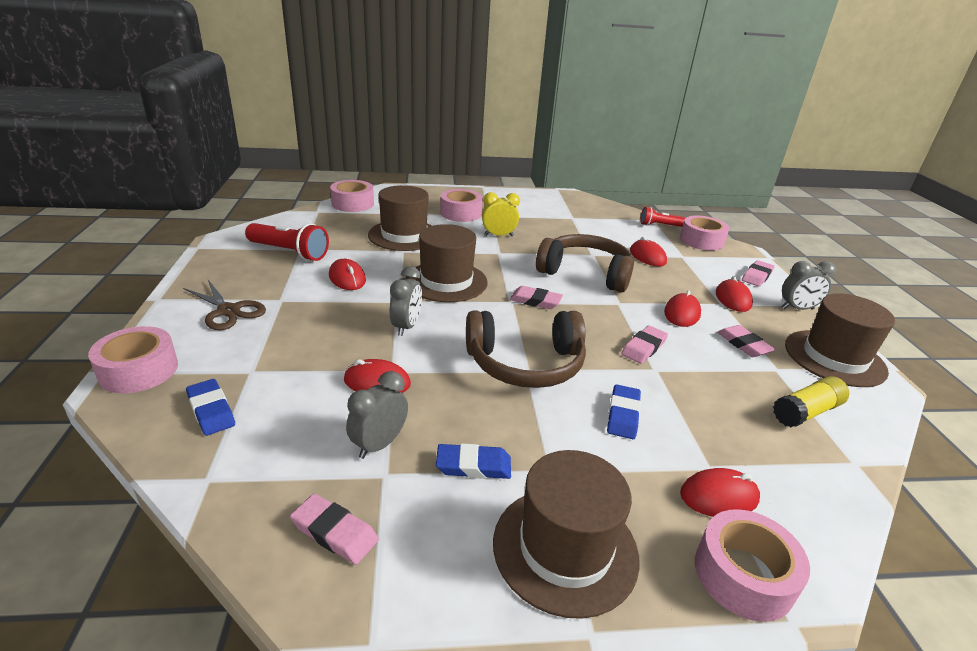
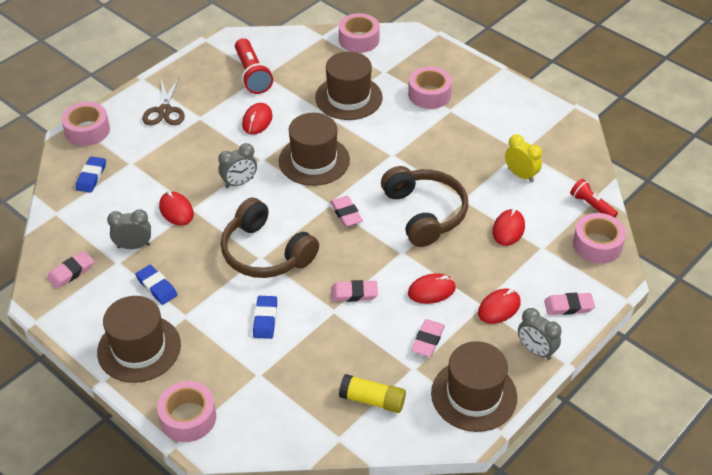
camera: 50 degrees right, 15 degrees up
(335, 532) = (71, 272): pink eraser -> pink eraser turned 60 degrees clockwise
(498, 235) = (420, 137): yellow clock -> yellow clock (521, 175)
(623, 415) = (265, 319): blue eraser -> blue eraser turned 60 degrees counterclockwise
(719, 496) = (237, 388): red mouse -> none

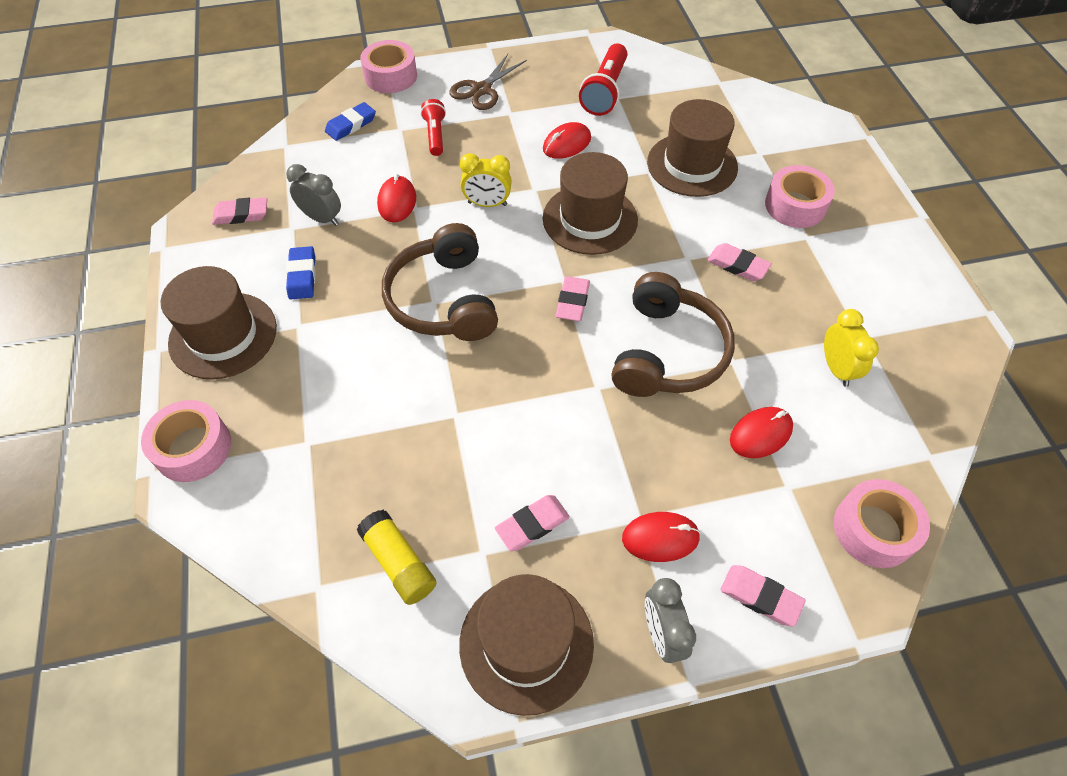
camera: 35 degrees right, 10 degrees up
(239, 183) = (487, 204): grey clock -> yellow clock
(265, 319) = (374, 379): blue eraser -> none
(354, 293) = (497, 407): pink eraser -> pink eraser (737, 265)
(359, 40) = (760, 104): pink tape -> none
(431, 290) = (592, 459): red mouse -> none
(591, 205) = (908, 466): red flashlight -> red flashlight (435, 135)

